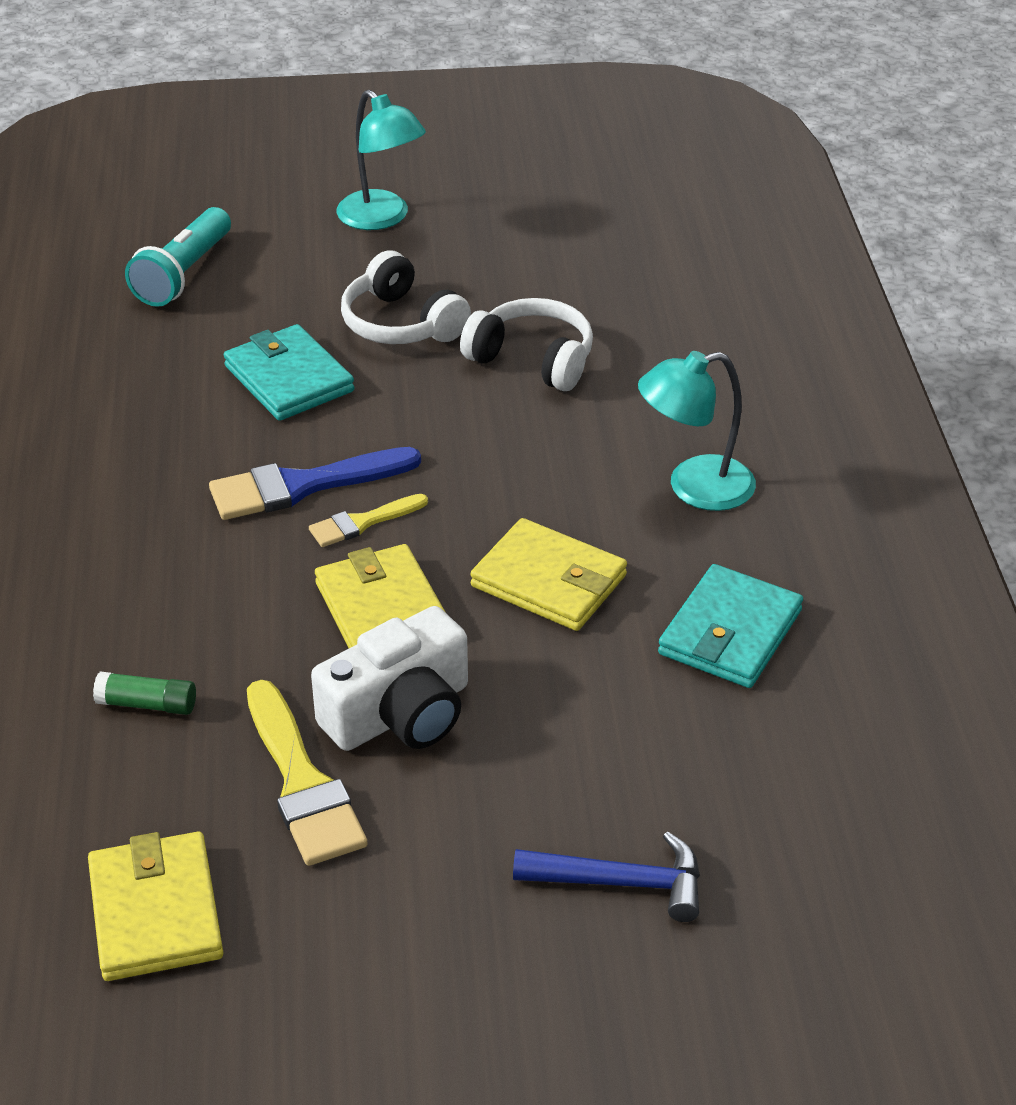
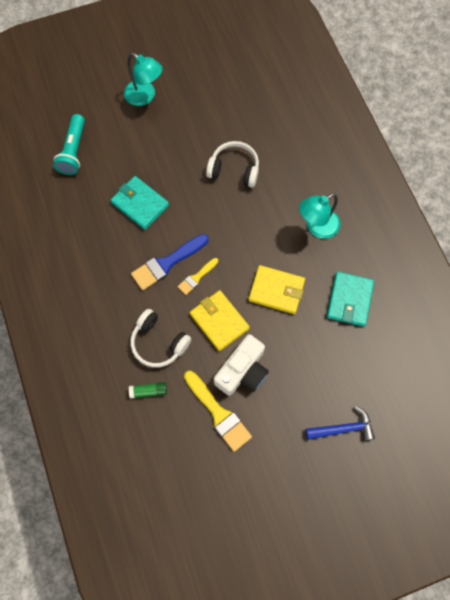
camera: 15 degrees left, 30 degrees up
(155, 912) = (188, 485): yellow wallet -> none
(401, 323) = (174, 160): white headphones -> white headphones (159, 342)

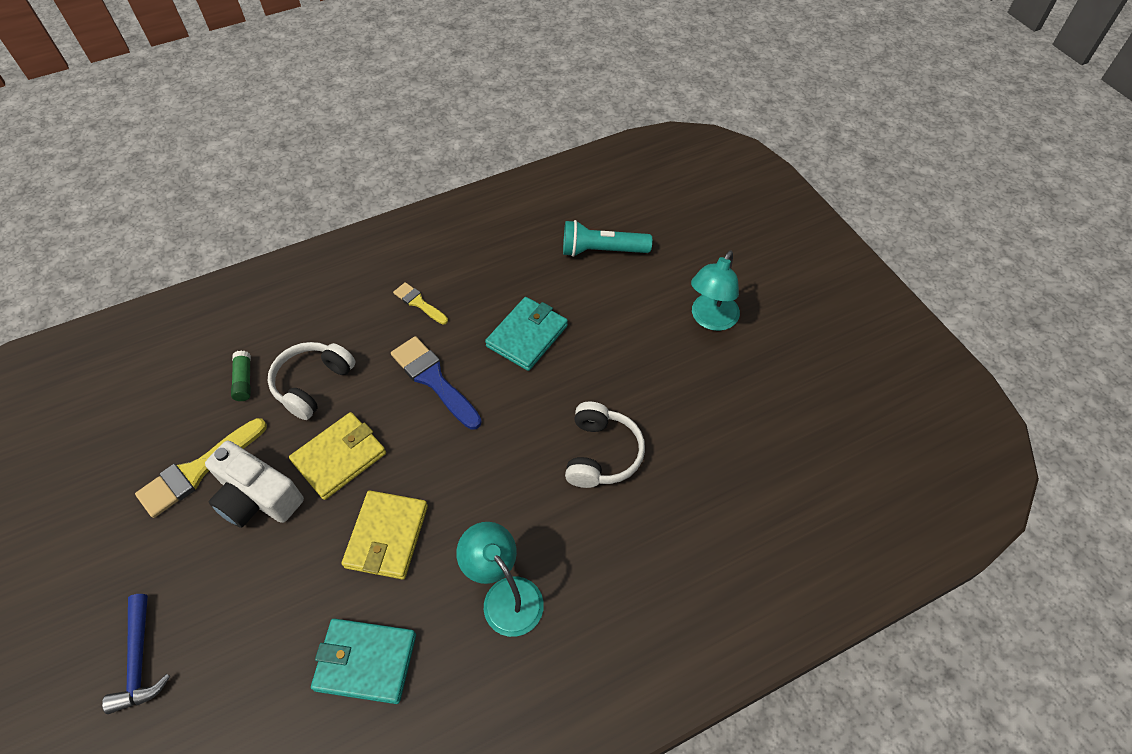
camera: 85 degrees right, 15 degrees down
(196, 277) = (411, 420): yellow brush -> yellow brush (419, 303)

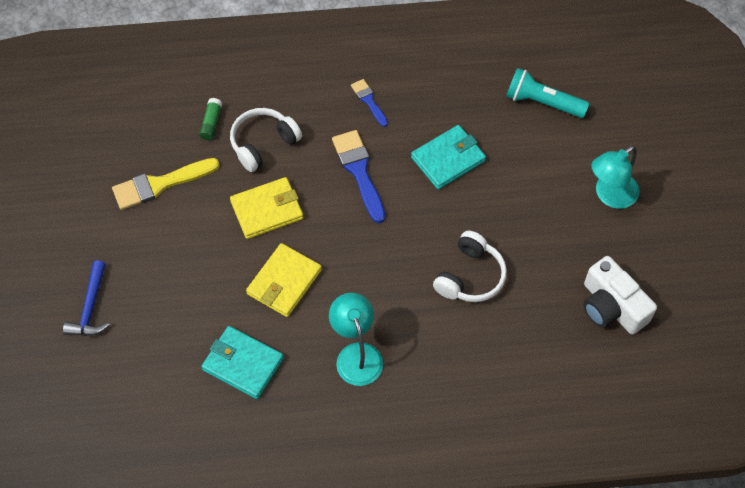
camera: 20 degrees right, 5 degrees up
(257, 497) = (198, 220): white camera -> white camera (611, 306)
(419, 303) = (369, 101): yellow brush -> blue brush

